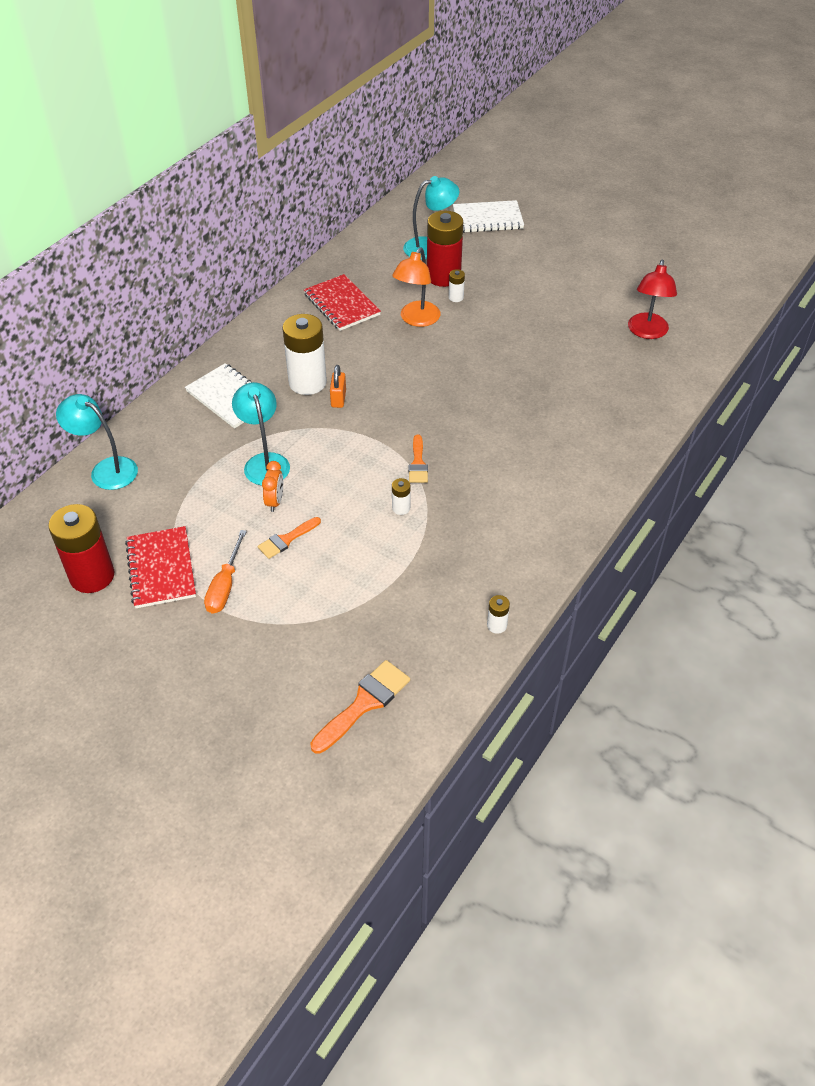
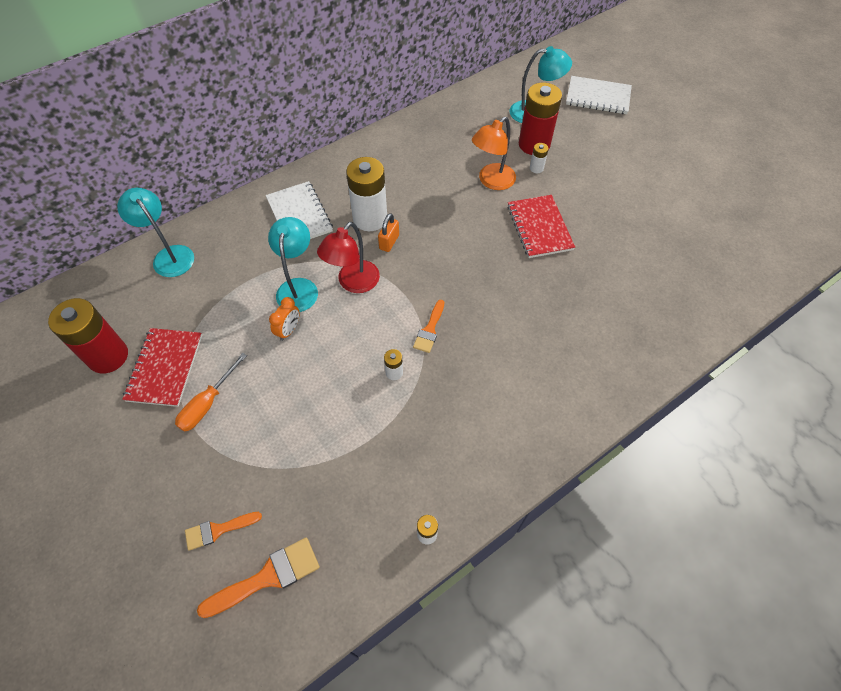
camera: 20 degrees right, 10 degrees up
(286, 539) = (280, 373): orange brush -> orange brush (218, 530)
(342, 304) = (433, 149): red notebook -> red notebook (539, 228)
(647, 332) = (704, 252): red lamp -> red lamp (353, 283)

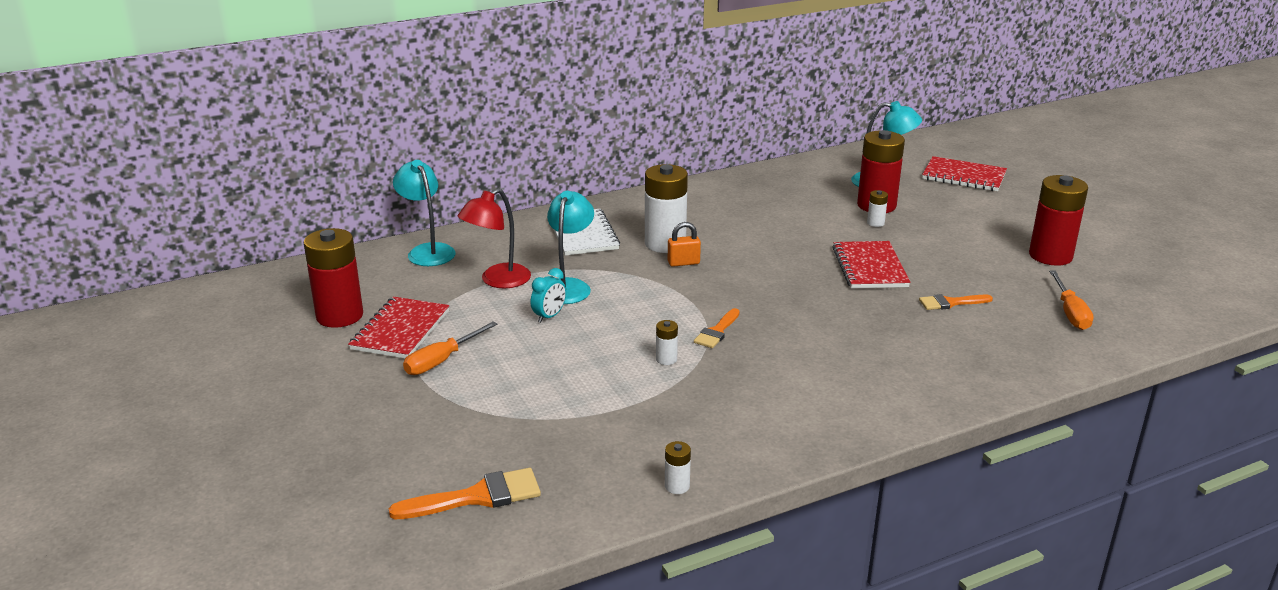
camera: 10 degrees right, 30 degrees down
(218, 530) = (428, 455): orange brush -> orange brush (951, 303)
(289, 330) = (549, 316): orange clock -> turquoise clock
(353, 283) = (633, 289): red lamp -> red lamp (497, 281)
(389, 242) = (683, 263): orange padlock -> orange padlock turned 45 degrees clockwise
(491, 181) = (818, 228): orange lamp -> none
(598, 97) = (964, 176): white notebook -> red notebook
(676, 193) = (1050, 256): none -> red battery
(699, 265) = (1070, 313): none -> orange screwdriver

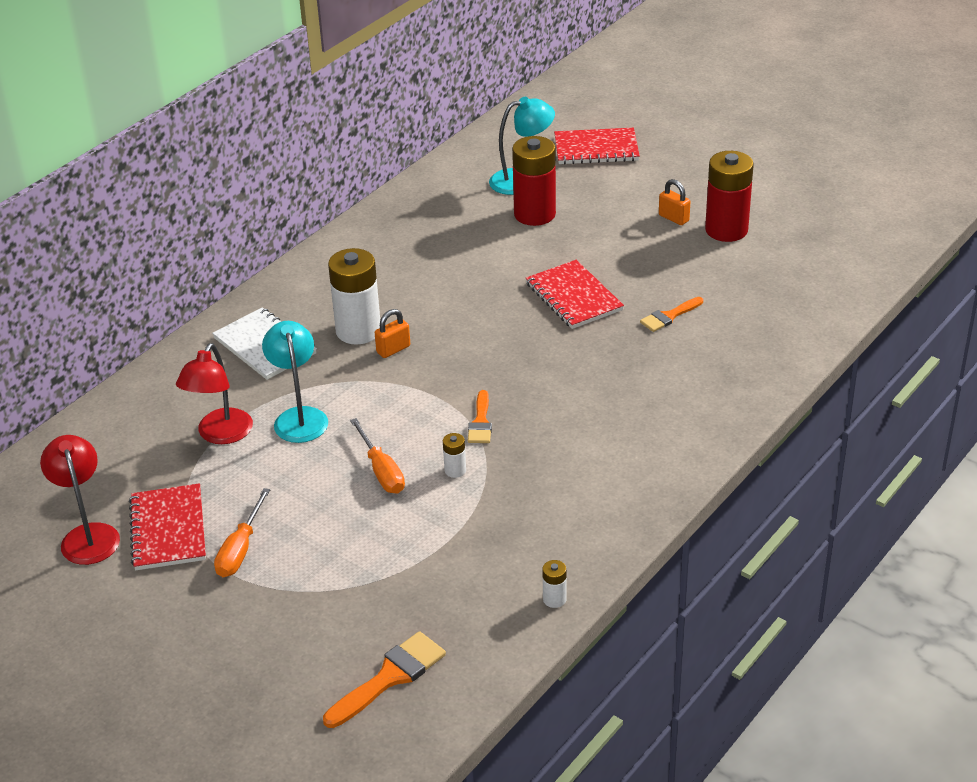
camera: 25 degrees left, 10 degrees up
(339, 316) = (88, 535): red battery -> red lamp
(427, 251) = (113, 422): turquoise lamp -> none
(549, 316) = (307, 460): turquoise clock -> none
(875, 223) = (547, 238): white battery -> none
(1004, 236) = (673, 218): none -> orange padlock
(1070, 313) = (775, 294): orange screwdriver -> orange screwdriver (381, 471)

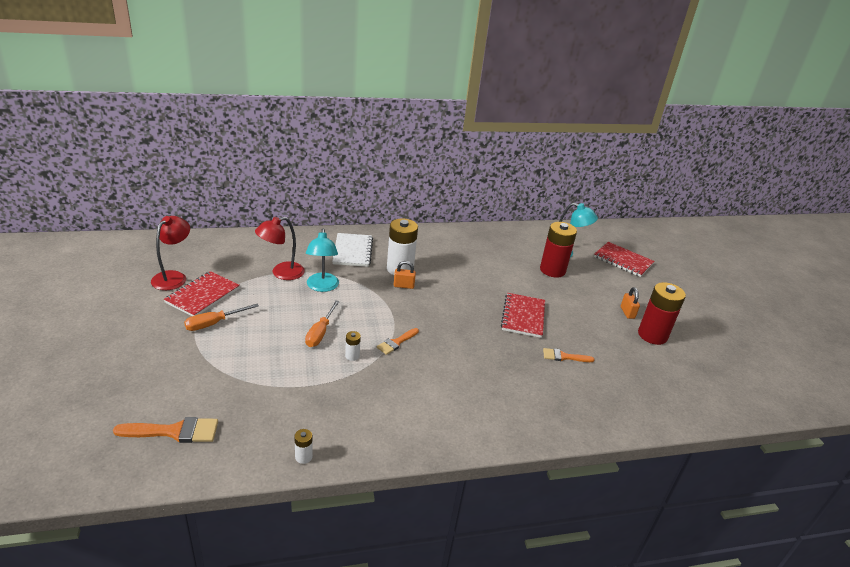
camera: 35 degrees right, 5 degrees down
(299, 417) = (322, 287): turquoise lamp -> turquoise lamp turned 150 degrees clockwise

